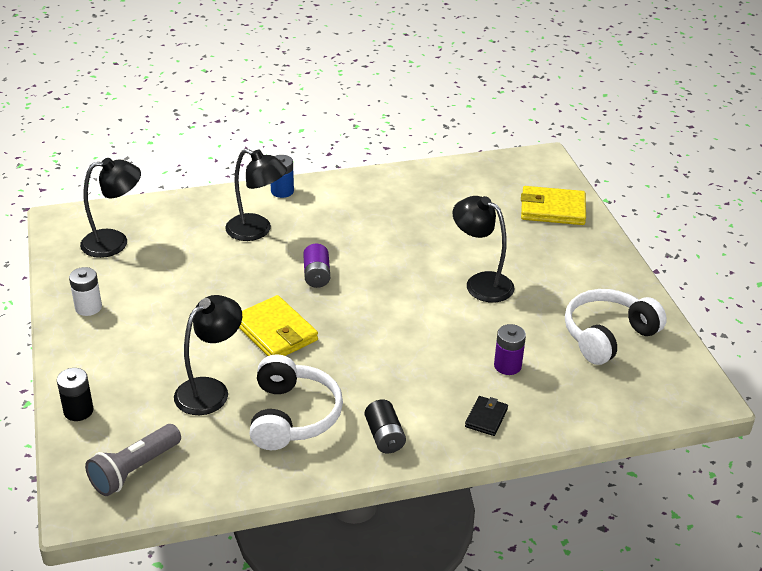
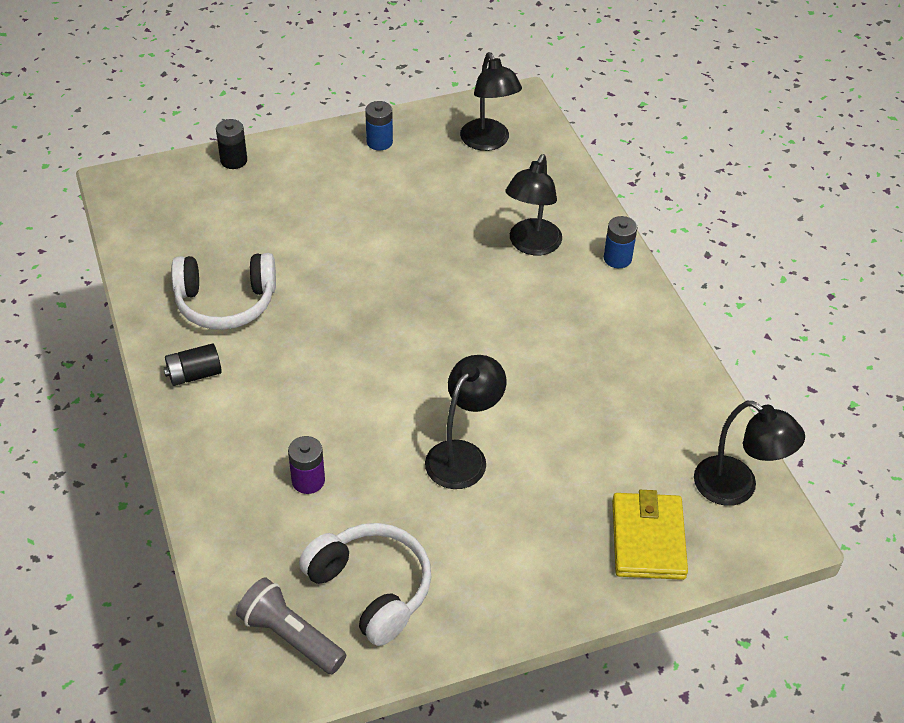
camera: 85 degrees right, 10 degrees up
(88, 307) = (379, 142): white battery -> blue battery
(134, 470) = (158, 206): grey flashlight -> grey flashlight (291, 636)
(210, 390) = (262, 240): black lamp -> black lamp (737, 488)
(276, 332) = (353, 278): yellow wallet -> none
(316, 275) = (456, 302): purple battery -> none
(486, 418) = (221, 460): black wallet -> none

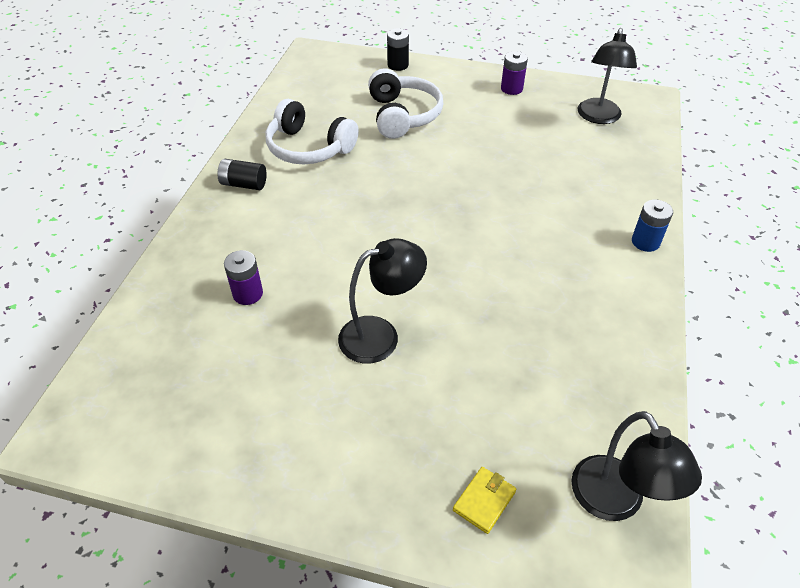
camera: 35 degrees right, 0 degrees up
(291, 636) = (122, 406): grey flashlight -> none
(371, 589) = (213, 403): white headphones -> white headphones (403, 115)
(379, 142) = (511, 89): blue battery -> purple battery
(531, 245) = (575, 201): black lamp -> none
(648, 539) = (484, 501): yellow wallet -> yellow wallet, size x0.54

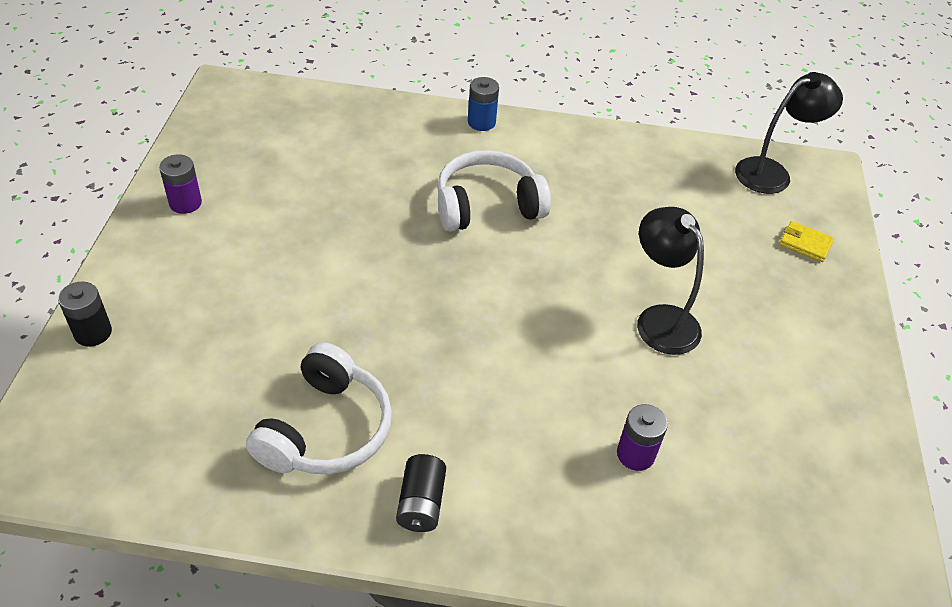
camera: 100 degrees left, 0 degrees up
(403, 115) = (244, 319): white headphones -> white headphones (487, 205)
(598, 117) = (262, 131): black lamp -> none

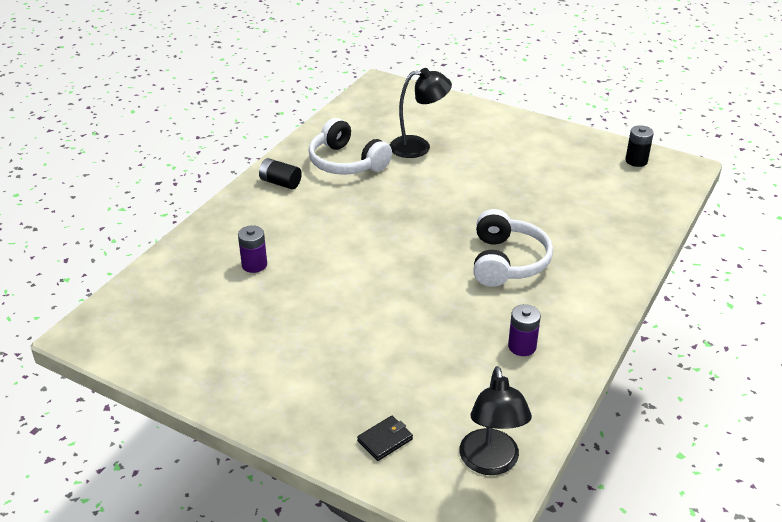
camera: 115 degrees right, 10 degrees down
(93, 332) = (454, 105): black battery -> black battery (636, 161)
(185, 203) = (553, 140): purple battery -> purple battery (522, 346)
(481, 122) = (617, 285): blue battery -> none
(660, 319) = (350, 313): black lamp -> black lamp (418, 146)
(805, 244) = (385, 440): yellow wallet -> black wallet

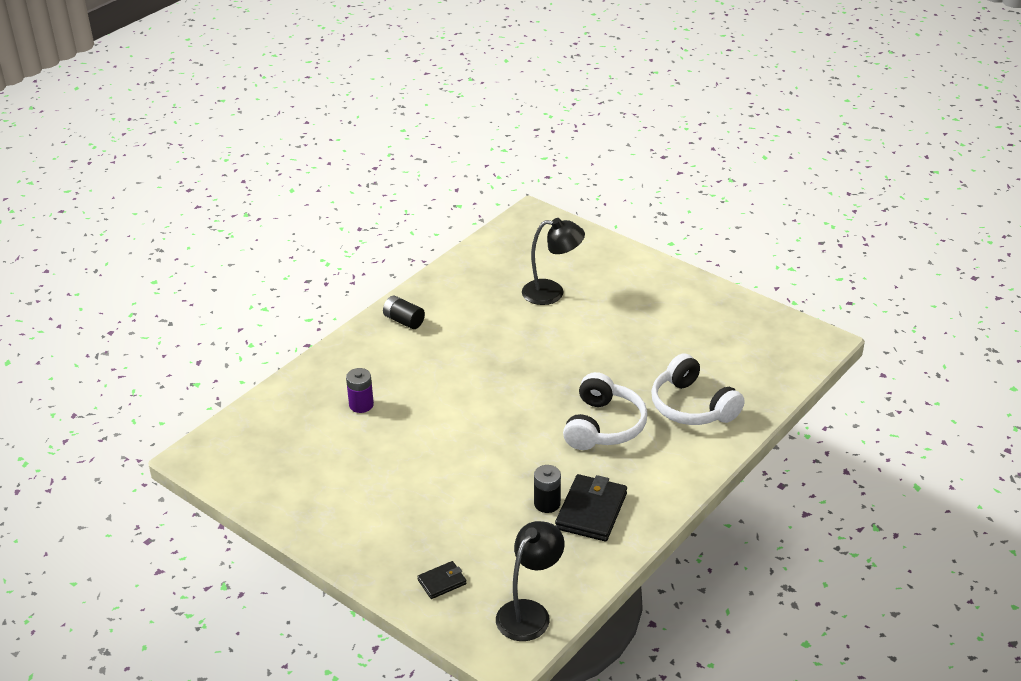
camera: 10 degrees right, 0 degrees up
(346, 162) = (474, 304): white headphones -> white headphones (692, 406)
(491, 463) = (529, 612): black lamp -> black lamp turned 150 degrees counterclockwise
(522, 346) = (591, 511): purple battery -> black wallet
(636, 161) = (773, 329): black battery -> black battery (547, 503)

